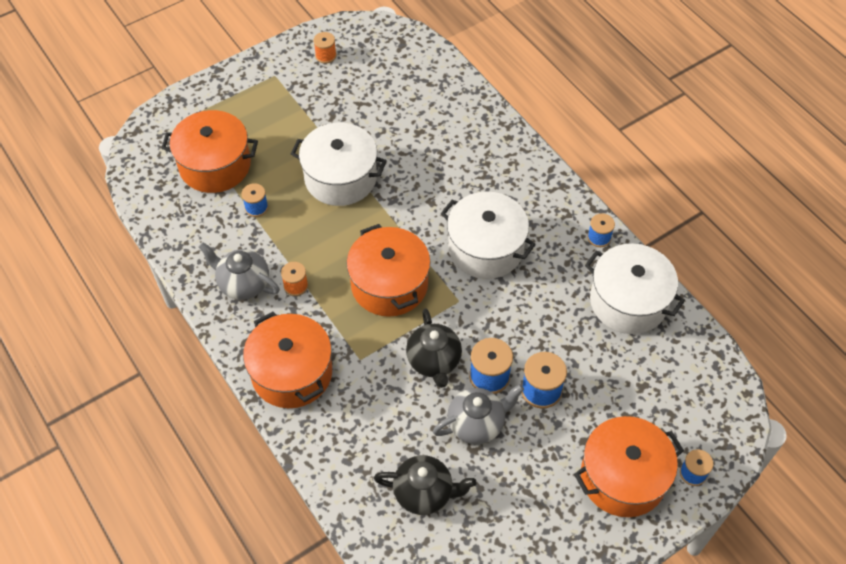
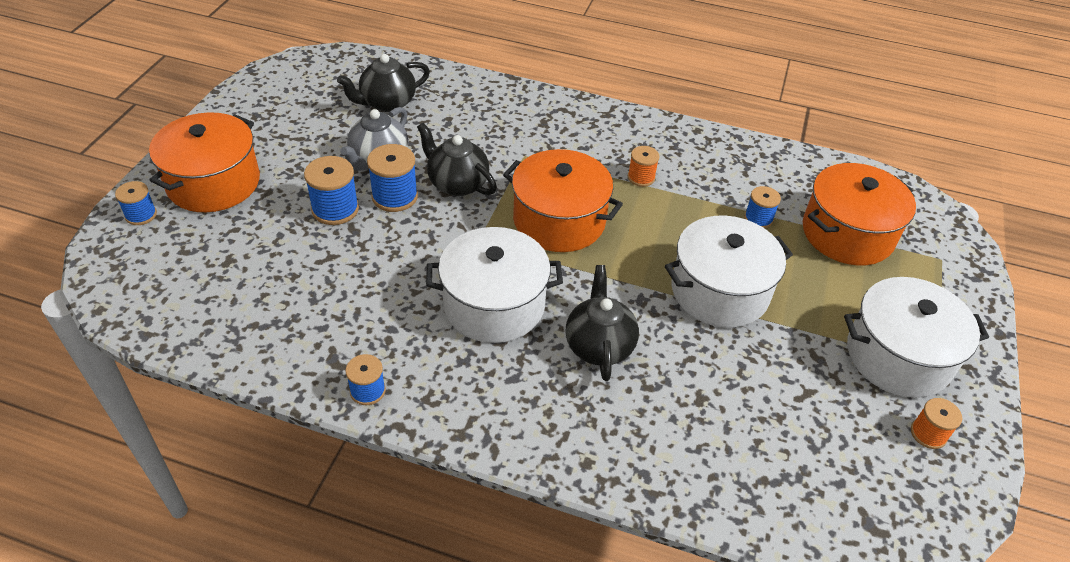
camera: 140 degrees right, 10 degrees down
(243, 284) = (686, 157): grey teapot -> none
(292, 373) = (569, 121): orange pot -> none
(445, 188) = (599, 345): none -> black teapot
(628, 301) = (287, 334): white pot -> white pot (898, 356)

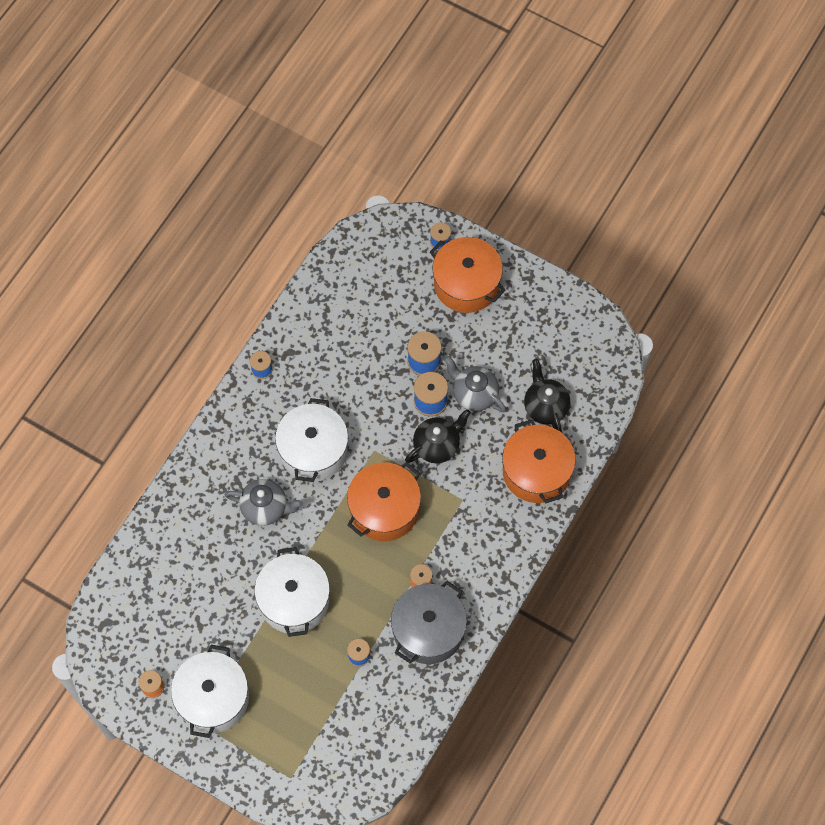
camera: 105 degrees right, 20 degrees up
(599, 345) = (265, 508): black teapot -> grey teapot
(697, 165) = (428, 630): none -> grey pot
(847, 233) = (330, 717): orange pot -> orange pot (536, 471)

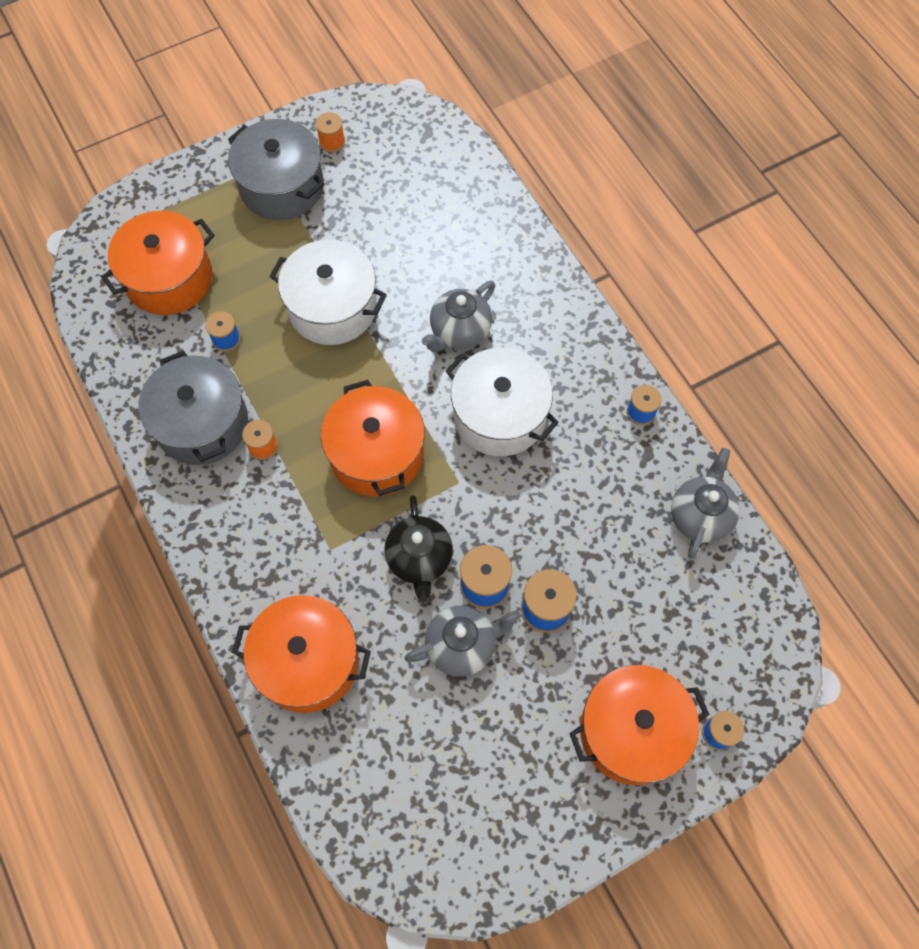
camera: 120 degrees right, 0 degrees up
(213, 698) = (282, 186): white pot -> grey pot
(314, 305) = (700, 515): none -> grey teapot
(335, 727) = (169, 278): none -> orange pot
(545, 406) = (389, 729): black teapot -> none

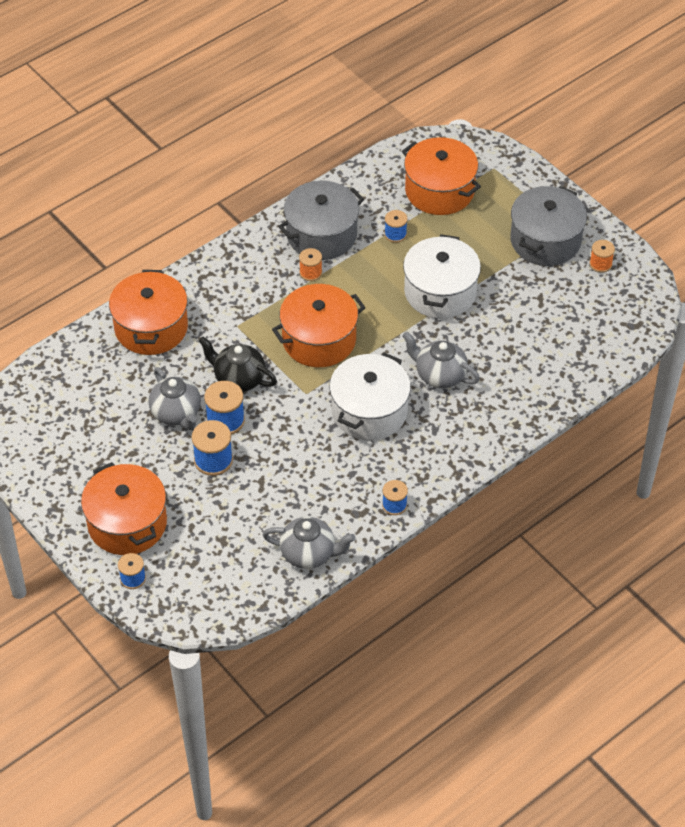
camera: 80 degrees right, 15 degrees down
(419, 559) = (238, 379): black teapot -> black teapot turned 45 degrees clockwise

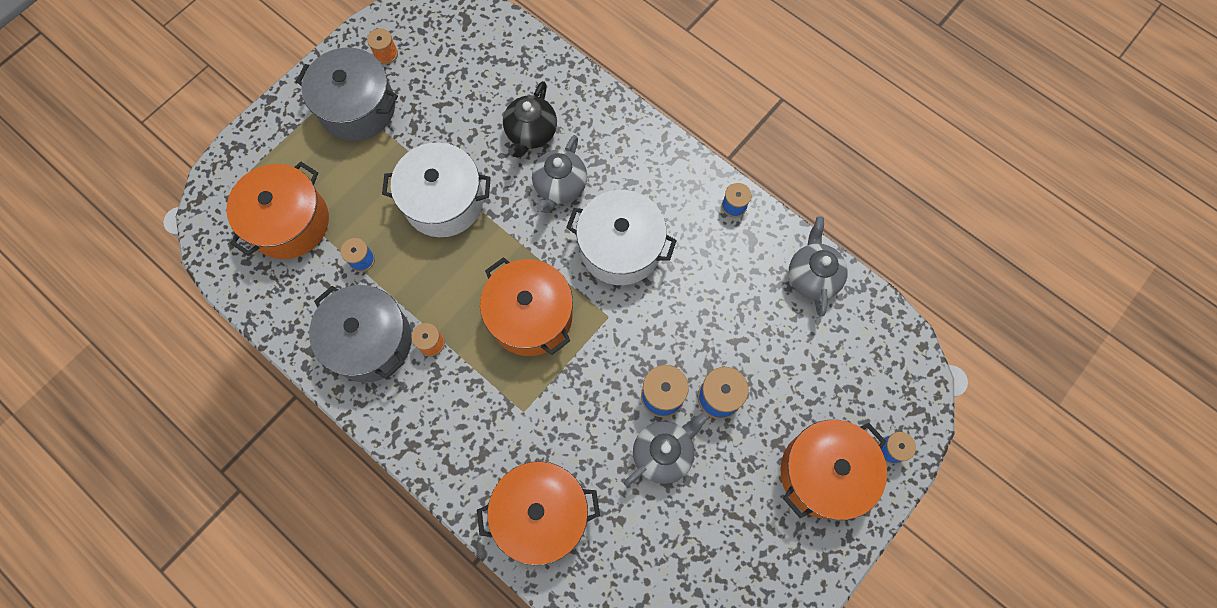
camera: 100 degrees left, 20 degrees up
(238, 379) = (601, 393): black teapot -> black teapot (531, 133)

